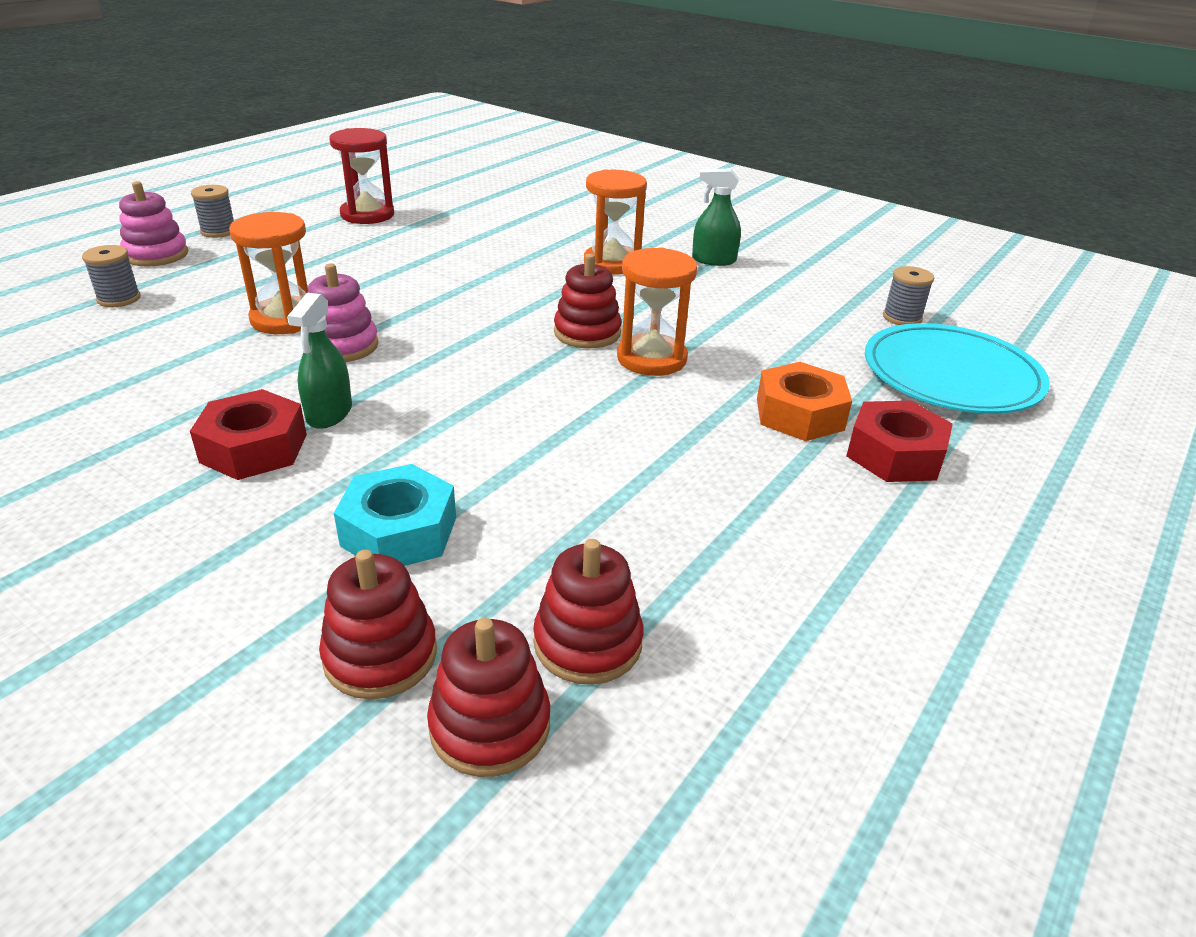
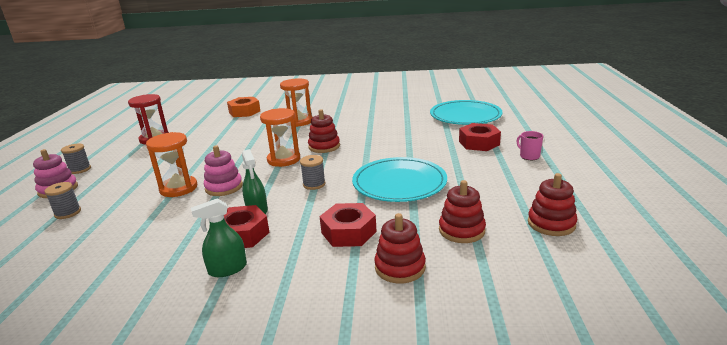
camera: 30 degrees left, 10 degrees down
(399, 531) = (348, 232): turquoise nut -> red nut
(490, 725) = (465, 265): red stacking toy -> red stacking toy (551, 223)
(614, 473) = (399, 183): none -> turquoise plate
(651, 359) = (361, 146): orange hourglass -> orange hourglass (283, 159)
(713, 260) = (337, 108): green spray bottle -> green spray bottle (227, 269)
(799, 414) = (435, 143): orange nut -> orange nut (244, 112)
(902, 318) = (428, 105): grey spool -> grey spool (314, 184)
(969, 540) = (529, 156): none -> pink mug

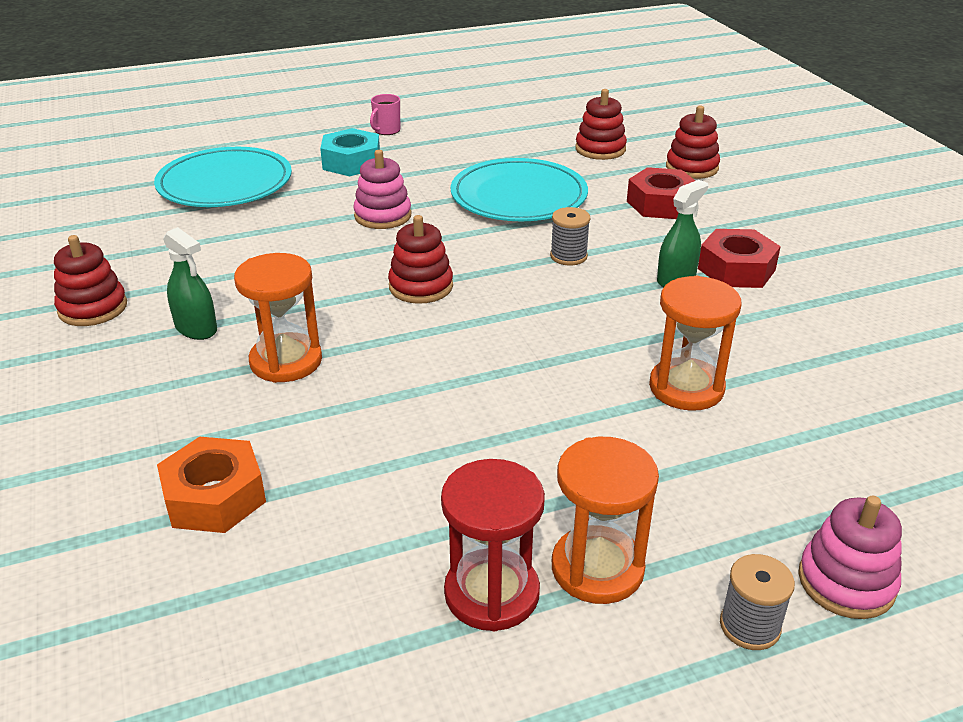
camera: 115 degrees left, 10 degrees up
(68, 213) = (878, 485): grey spool -> none
(224, 187) = (641, 337): pink stacking toy -> pink stacking toy (383, 216)
(227, 269) = (800, 254): green spray bottle -> green spray bottle (196, 328)
(283, 159) = (500, 312): orange hourglass -> orange hourglass (597, 568)
(479, 143) = (351, 162): red nut -> turquoise nut
(551, 223) = (551, 114): red stacking toy -> red stacking toy (93, 308)

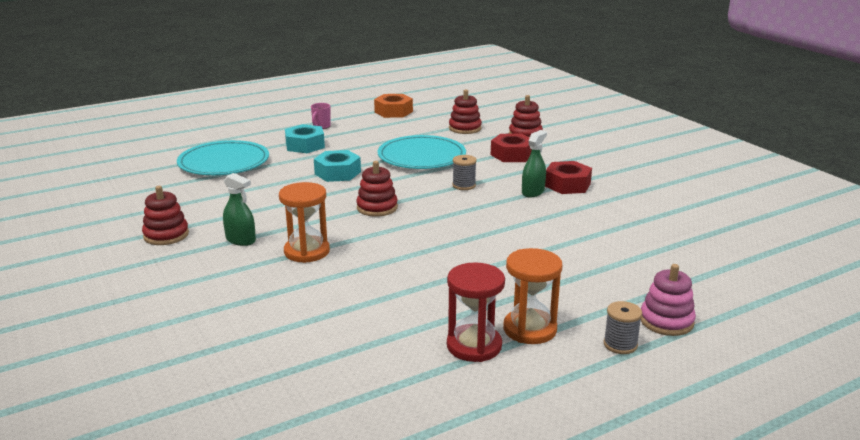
camera: 10 degrees left, 10 degrees down
(214, 497) = (291, 320): orange nut -> orange nut (393, 112)
(383, 216) = (337, 173): pink stacking toy -> turquoise nut
(686, 388) = (555, 244): orange hourglass -> none

